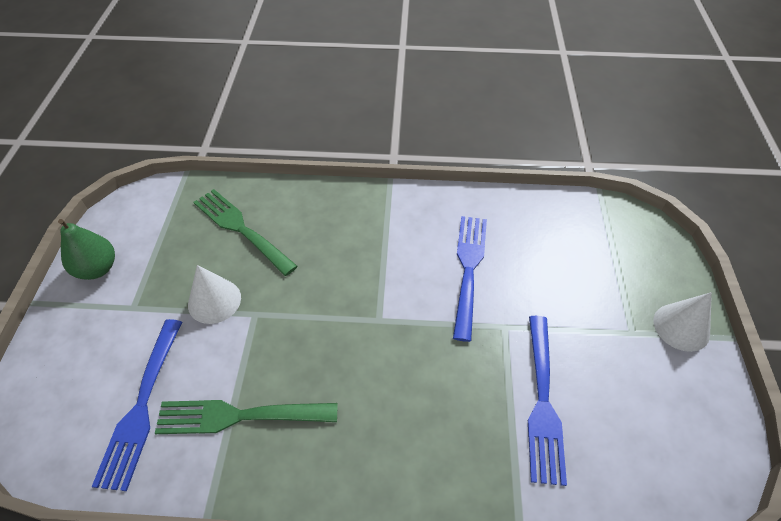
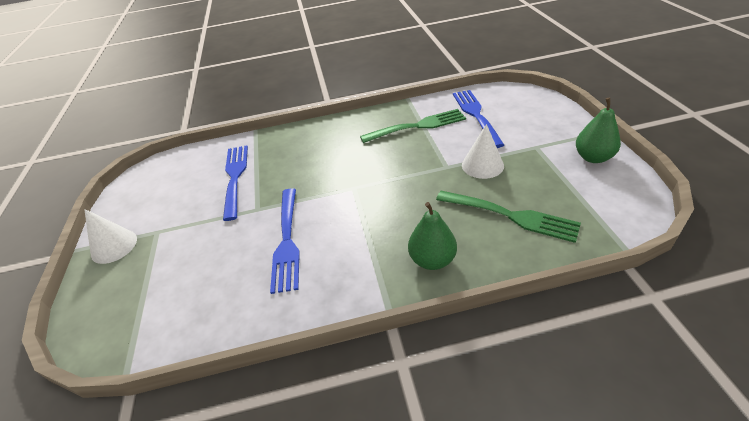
camera: 170 degrees right, 10 degrees down
(336, 209) = (432, 260): none -> green pear

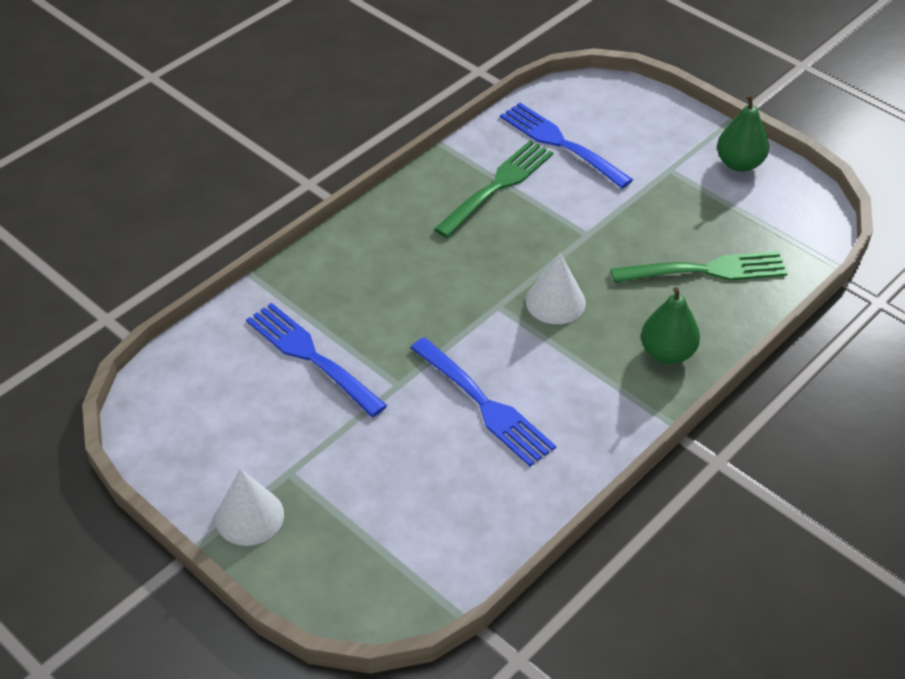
camera: 40 degrees left, 5 degrees up
(482, 165) = (627, 217): white cone -> white cone (555, 302)

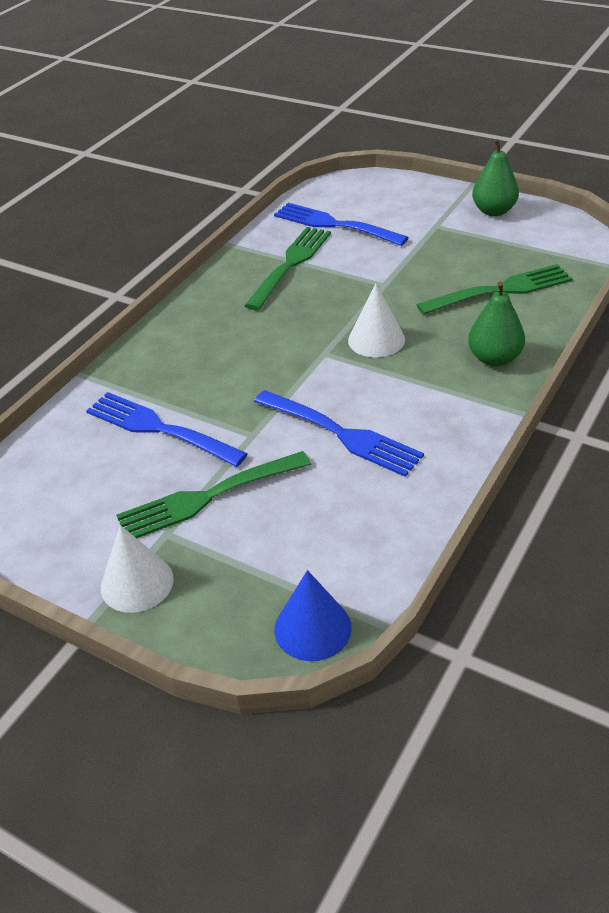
camera: 10 degrees left, 5 degrees down
(336, 443) = (207, 497): none -> green fork
(393, 600) = (312, 628): none -> blue cone

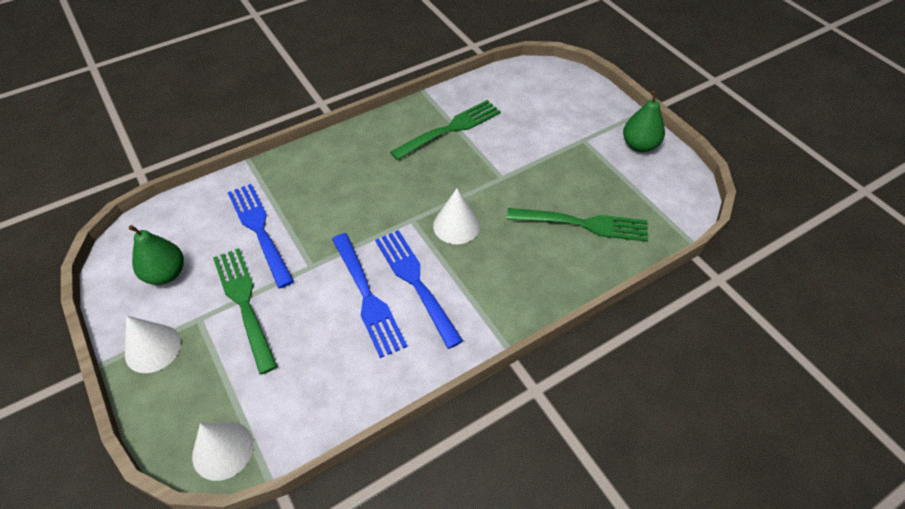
camera: 25 degrees right, 10 degrees up
(207, 497) = (244, 303): green fork -> green fork turned 60 degrees clockwise
(312, 628) = (223, 450): blue cone -> white cone
(334, 224) = (509, 106): blue fork -> blue fork (415, 282)
(494, 358) = (527, 286): green pear -> green pear (166, 274)

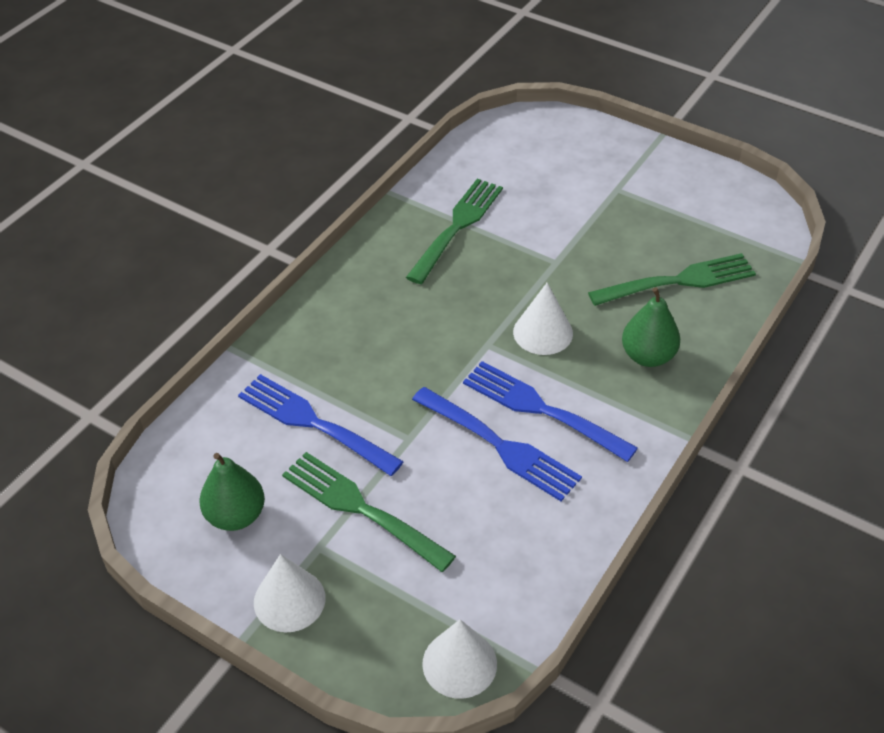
camera: 25 degrees left, 5 degrees down
(639, 145) = (681, 175): green pear -> green pear (648, 356)

